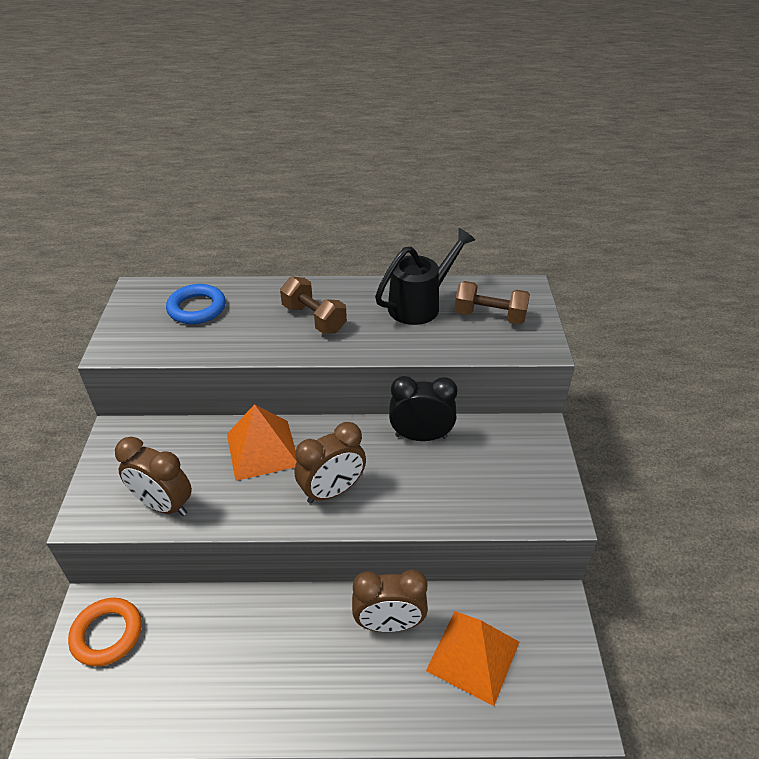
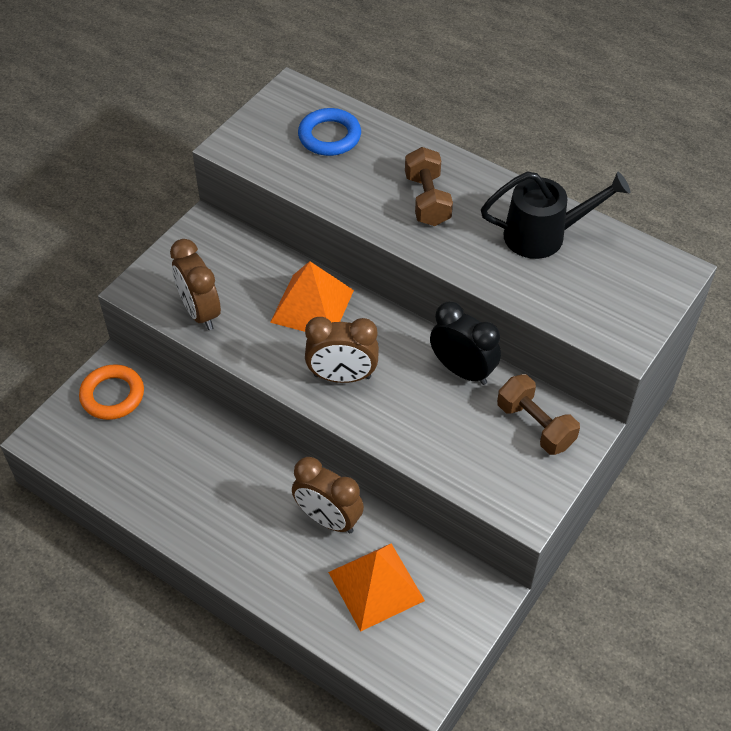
camera: 35 degrees right, 10 degrees up
(490, 316) = (604, 283): brown dumbbell -> brown dumbbell (535, 425)

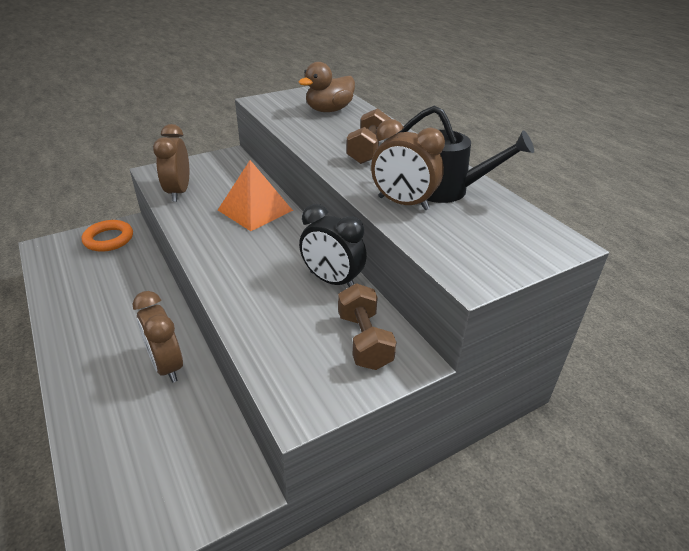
camera: 25 degrees right, 15 degrees down
(329, 136) = (329, 110): blue ring -> brown duck
(342, 376) = (235, 254): brown clock -> brown clock (403, 203)
(376, 586) = (154, 434): orange pyramid -> none
(462, 370) = (332, 281): black clock -> black clock turned 150 degrees clockwise

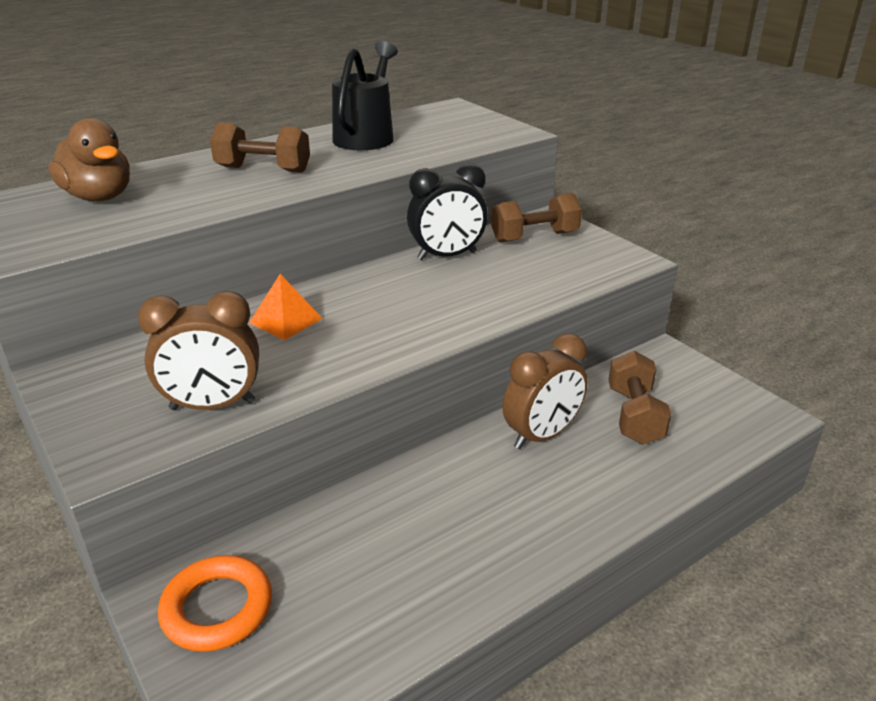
camera: 95 degrees left, 5 degrees down
(162, 430) = (634, 416): none -> brown dumbbell
(255, 210) = (286, 320): orange pyramid -> orange pyramid, size x0.61
(332, 281) = (447, 256): black clock -> black clock turned 45 degrees clockwise
(403, 203) = (399, 153): brown clock -> none

